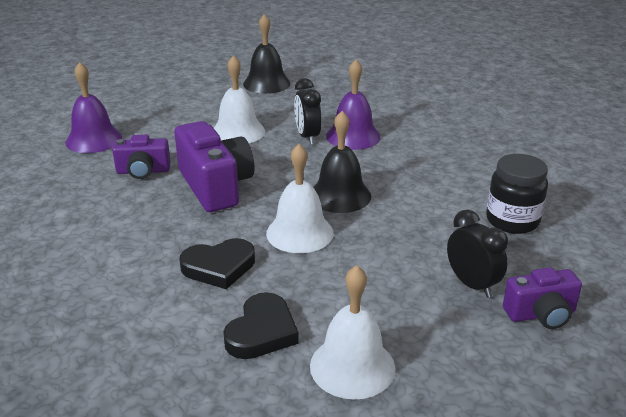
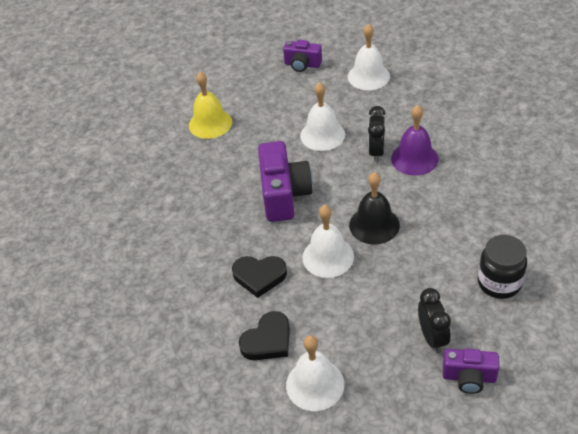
camera: 25 degrees right, 15 degrees up
(94, 140) = (210, 123): purple bell -> yellow bell
(143, 171) = (236, 167): purple camera -> purple camera (302, 65)
(266, 83) = (368, 76): black bell -> white bell

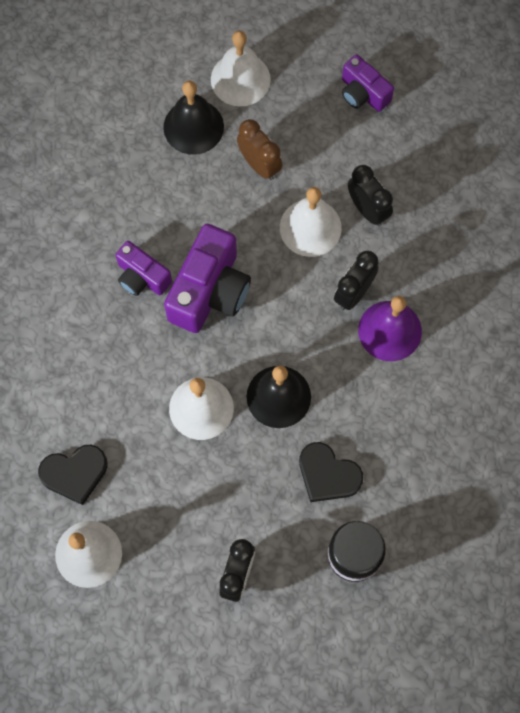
camera: 25 degrees right, 25 degrees up
(210, 123) = (193, 126): yellow bell -> black bell
(259, 276) = (115, 388): black heart -> black heart (328, 475)
(266, 122) = (259, 165): none -> brown clock
(350, 111) = (367, 209): none -> black clock
(368, 76) = (429, 165): white bell -> white bell (240, 79)
(469, 377) = (240, 642): purple camera -> purple camera (142, 277)

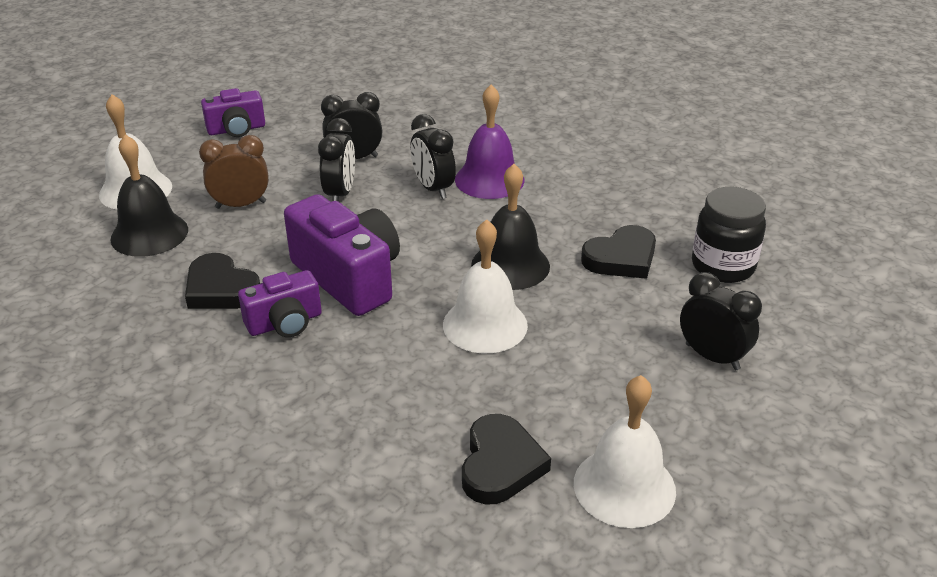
camera: 65 degrees left, 35 degrees down
(157, 214) = (221, 289): none -> black heart
(310, 227) = (340, 194): white bell -> black clock

